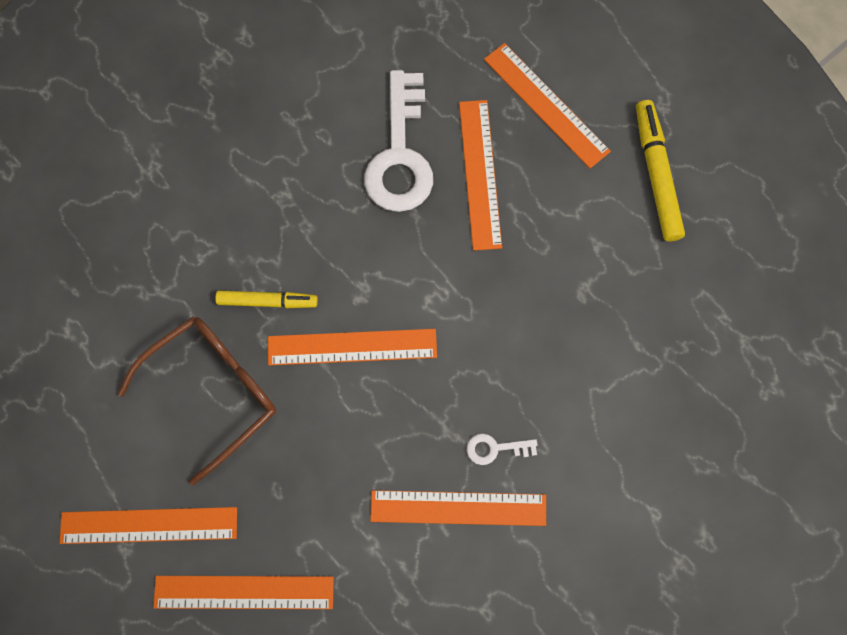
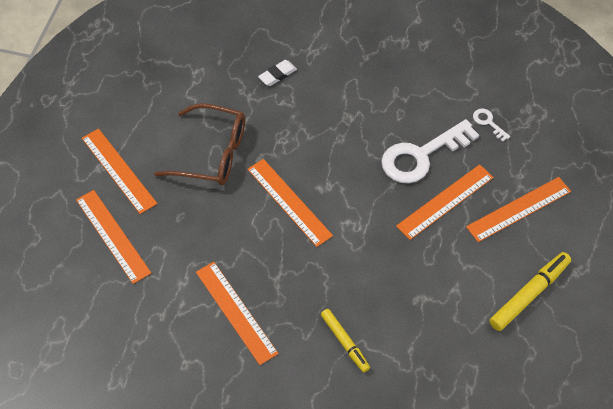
camera: 55 degrees right, 15 degrees down
(154, 235) = (277, 75): none -> white eraser
(267, 301) = (282, 147): yellow marker -> yellow marker (345, 342)
(495, 448) = (286, 310): white key -> white key (488, 123)
(546, 105) = (519, 209): orange ruler -> orange ruler turned 45 degrees clockwise

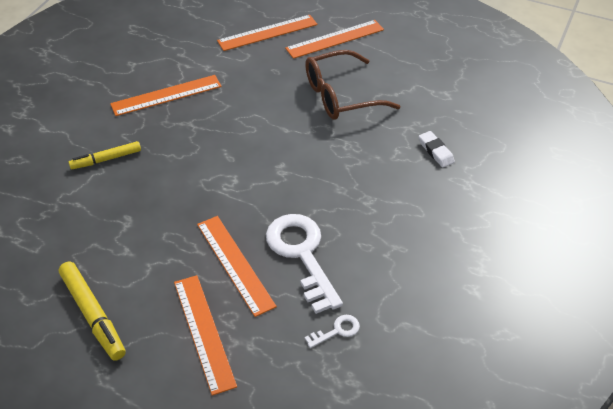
camera: 100 degrees right, 10 degrees down
(212, 154) = (340, 96): brown glasses -> brown glasses turned 45 degrees clockwise
(289, 202) = (270, 141): orange ruler -> none

